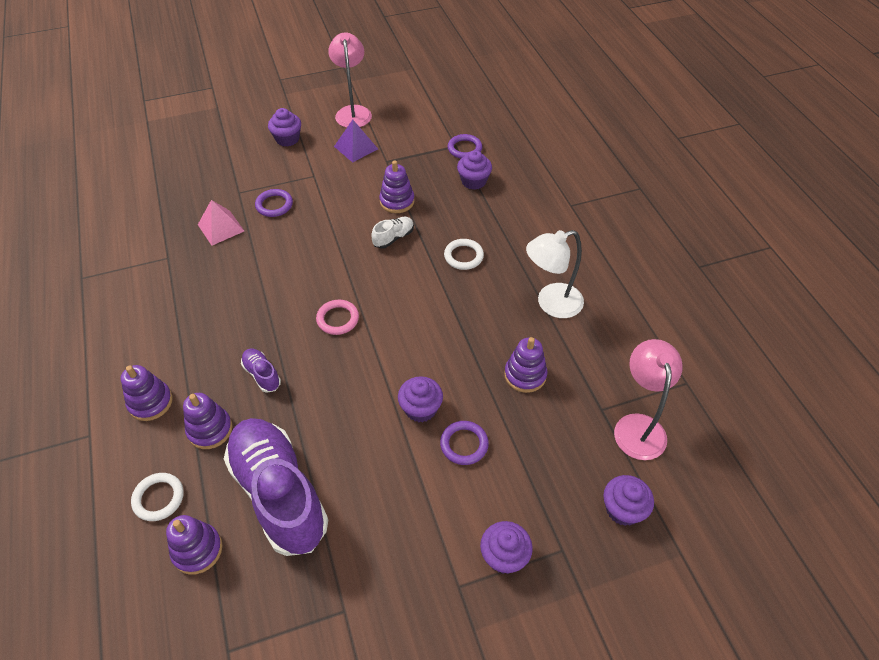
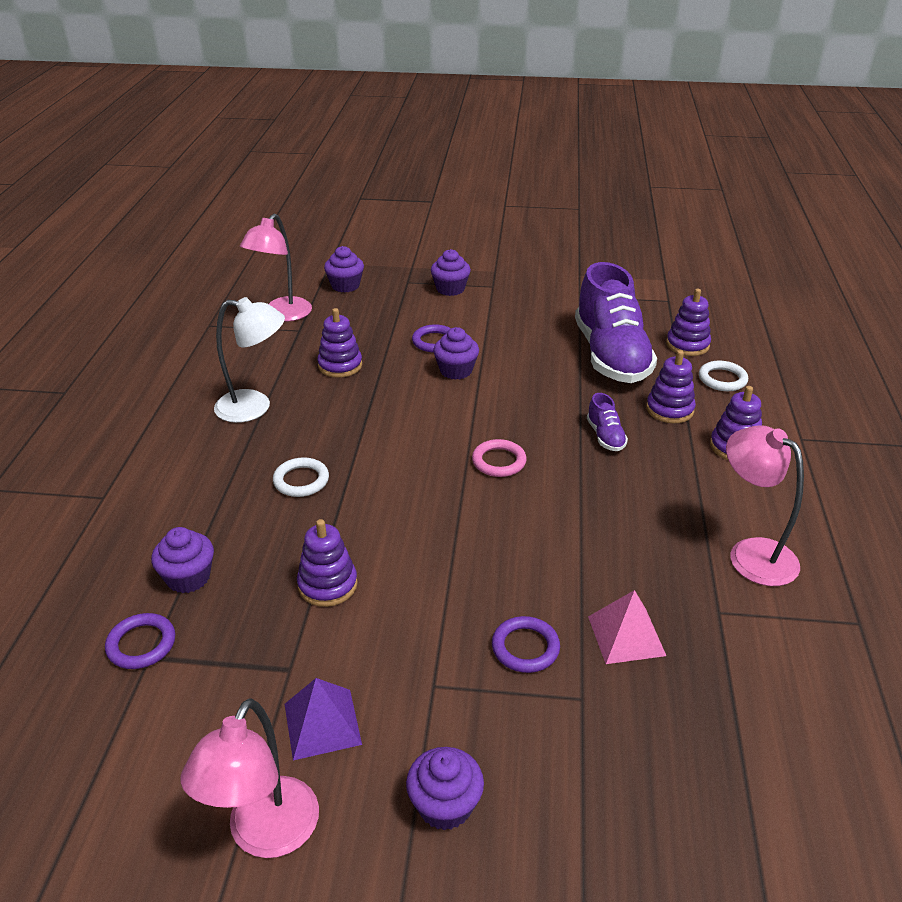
camera: 155 degrees left, 15 degrees down
(144, 303) = (751, 553): none -> pink lamp
(393, 238) = (371, 532): white shoe -> none

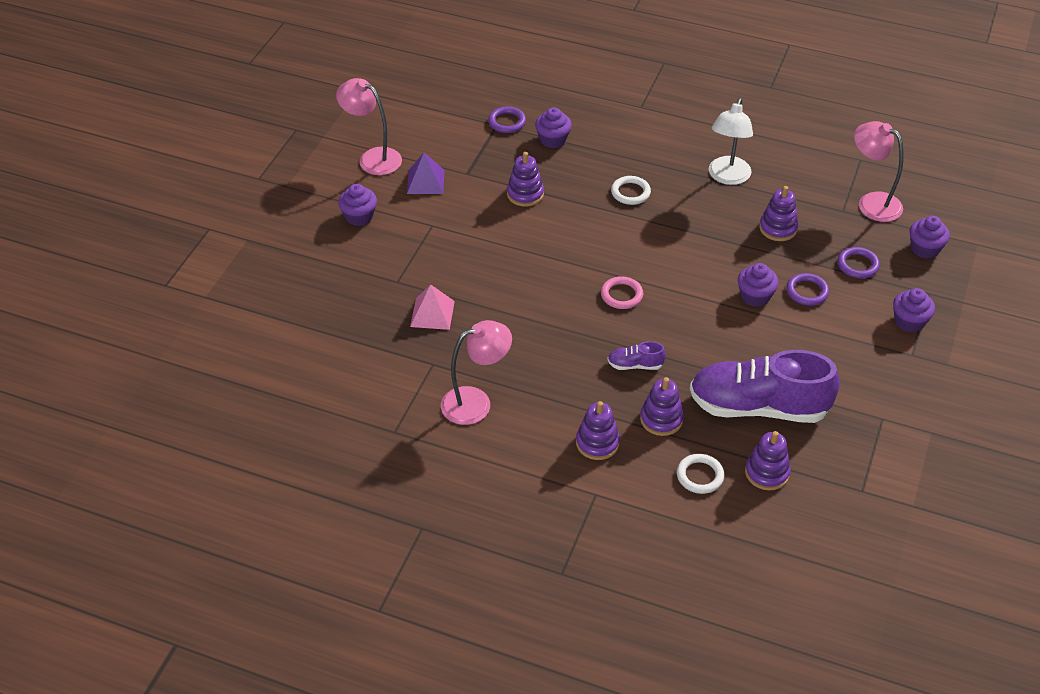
camera: 105 degrees right, 10 degrees up
(525, 647) = (442, 267): purple ring -> purple ring (857, 265)

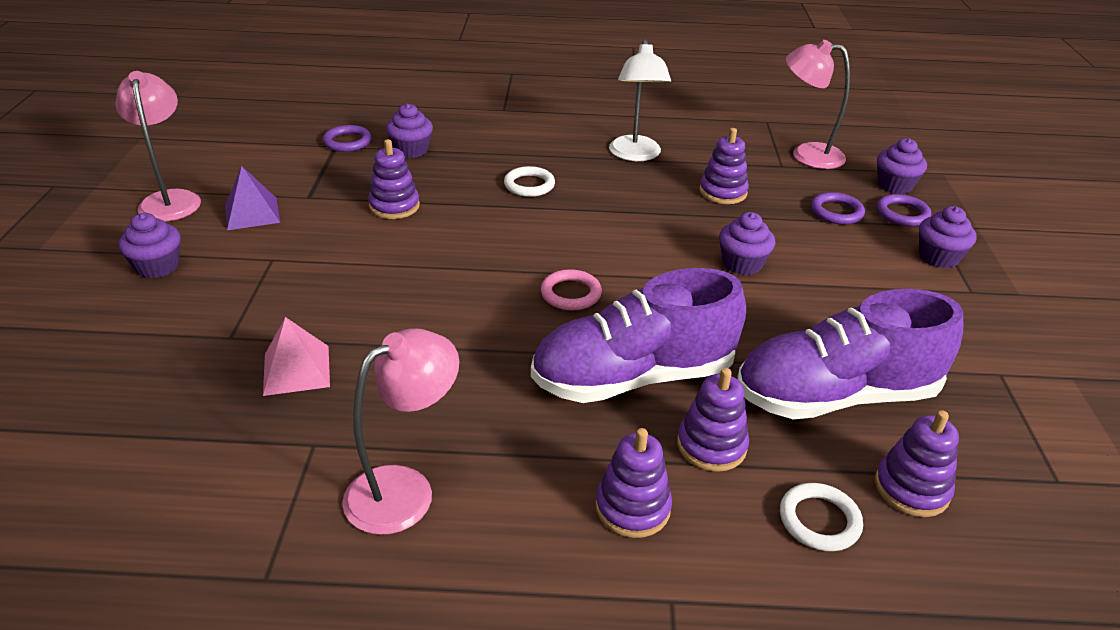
camera: 20 degrees left, 10 degrees down
(373, 158) = (171, 199): pink lamp -> pink lamp turned 60 degrees clockwise
(635, 365) = (633, 377): purple shoe -> purple shoe, size x2.43
(807, 292) = (800, 248): purple ring -> purple ring (902, 214)

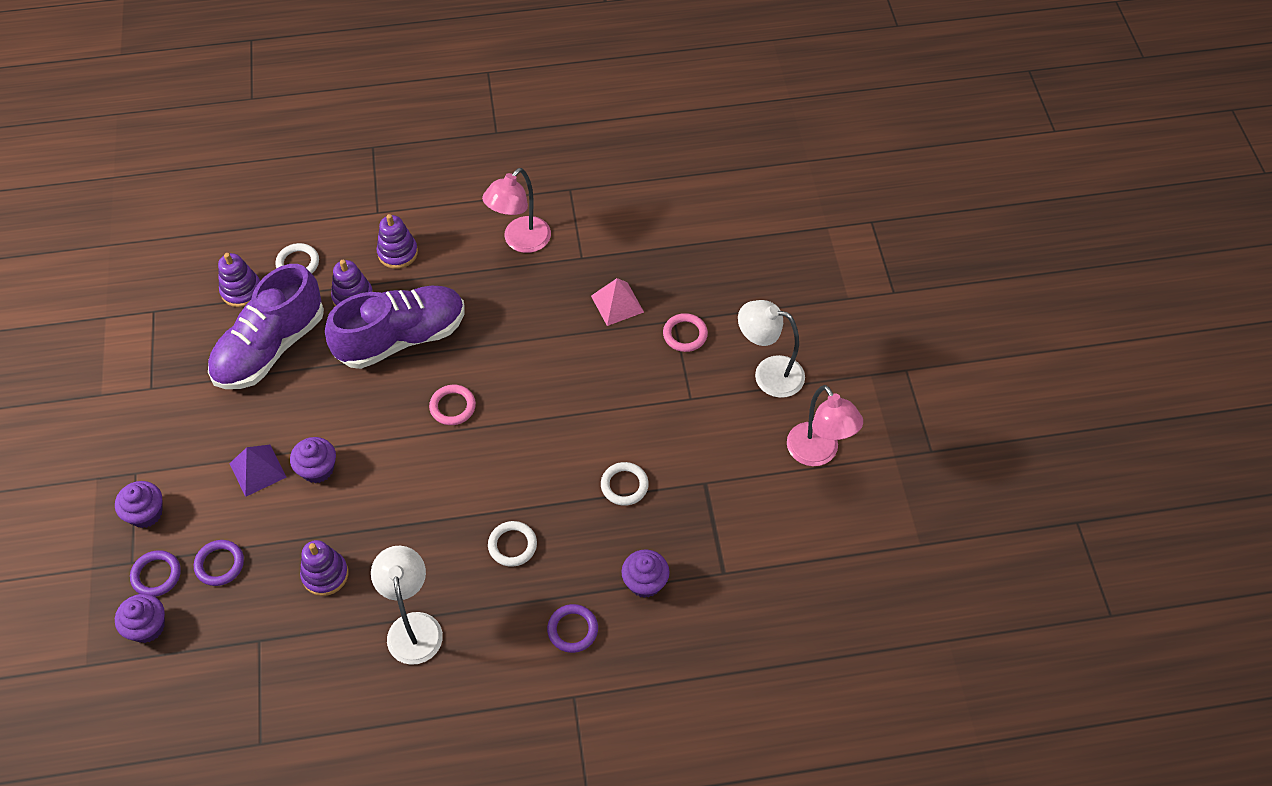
camera: 170 degrees right, 20 degrees up
(157, 266) = (768, 373): purple cupcake -> white lamp
(228, 319) = (685, 334): none -> pink ring
(252, 213) = (739, 450): purple pyramid -> purple pyramid (257, 470)
(347, 142) = (715, 583): purple ring -> purple ring (572, 630)
(394, 206) = (624, 485): purple stacking toy -> white ring
(806, 154) = (227, 671): pink lamp -> none
(835, 396) = (270, 348): purple shoe -> purple shoe turned 150 degrees clockwise

